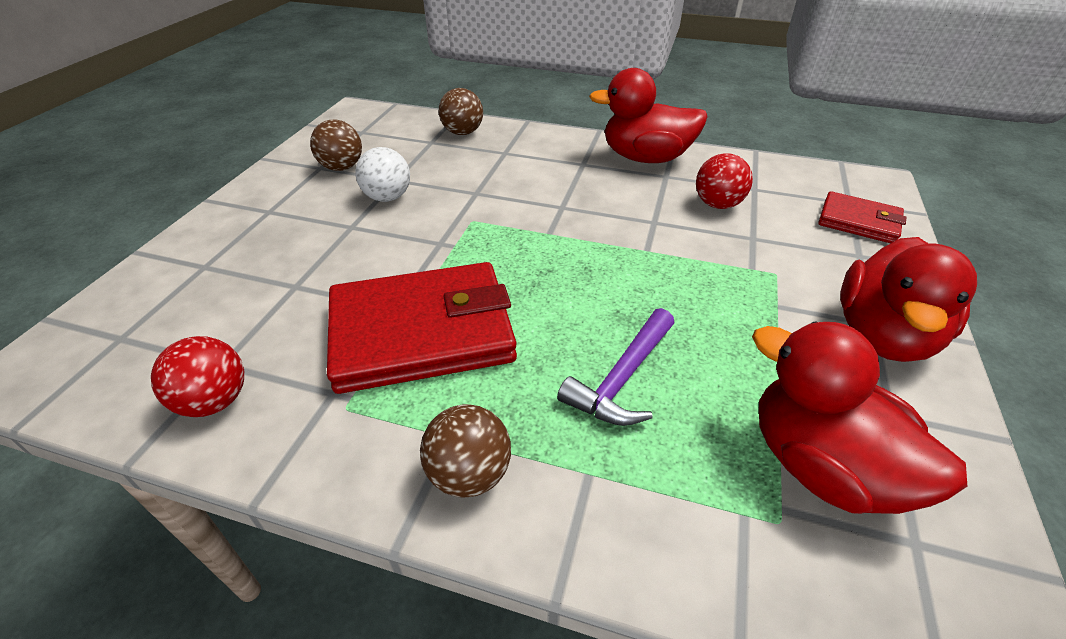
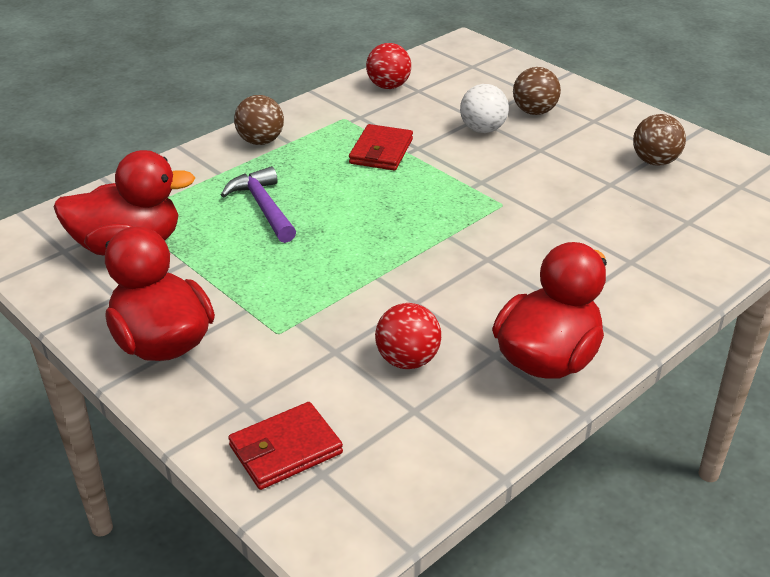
camera: 120 degrees right, 5 degrees down
(387, 197) = (576, 173): white ball -> white ball (482, 130)
(421, 332) = (381, 151): red wallet -> red wallet, size x0.52
(462, 133) = (701, 247): brown ball -> brown ball (534, 112)

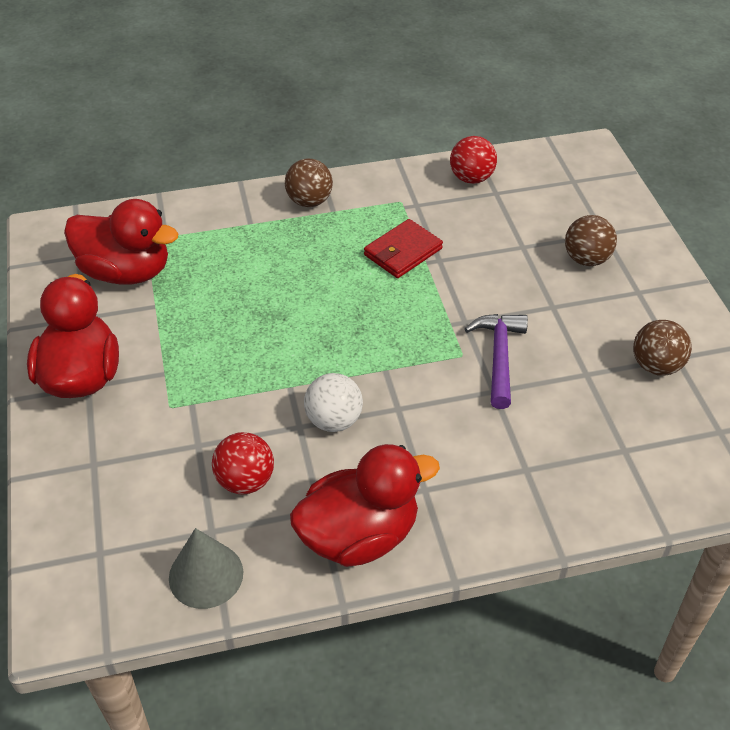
camera: 30 degrees right, 10 degrees up
(263, 207) = (256, 274): purple hammer -> purple hammer (499, 357)
(285, 449) = (91, 518): red wallet -> none
(443, 445) = (206, 575): none -> grey cone
(482, 130) = (517, 262): white ball -> white ball (334, 420)

